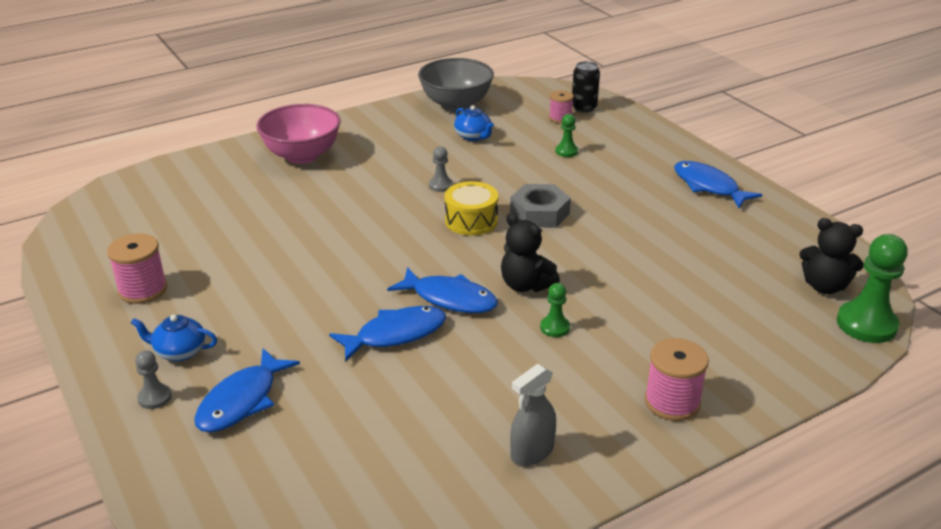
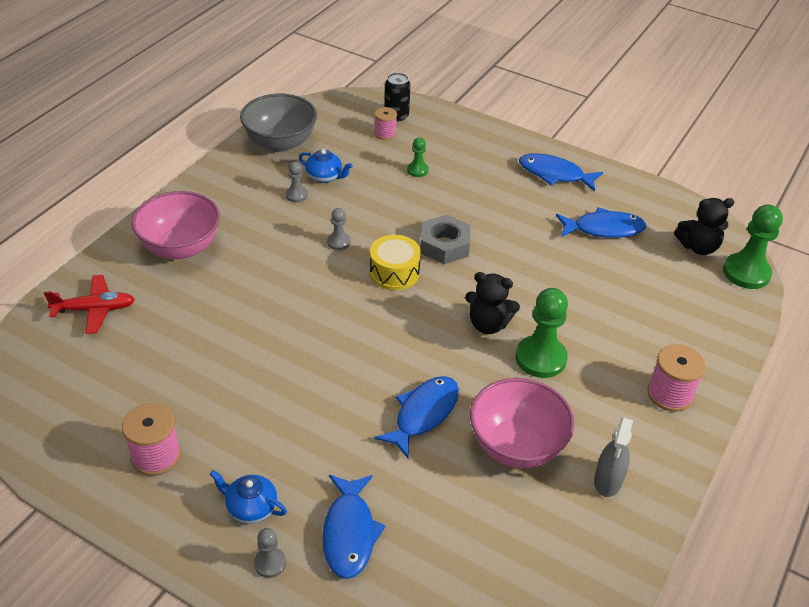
camera: 30 degrees left, 10 degrees up
(179, 352) = (251, 507): blue teapot -> blue teapot turned 45 degrees clockwise
(195, 179) = (94, 309): none -> red plane
(435, 143) = (296, 195): none -> grey pawn
(450, 299) = (439, 361): blue fish -> blue fish (604, 229)
(462, 390) = (516, 446): none -> pink bowl
(555, 327) = (540, 358): green pawn -> green pawn, size x1.96

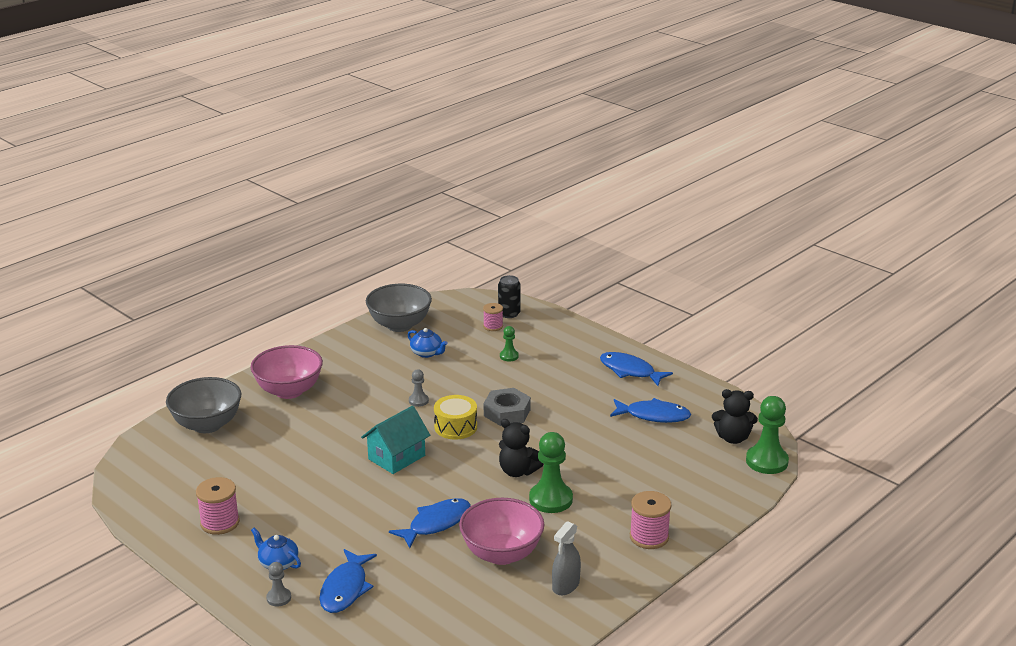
camera: 15 degrees right, 15 degrees down
(94, 309) = (207, 425): red plane -> grey bowl
(296, 195) = (397, 364): grey pawn -> none
(342, 325) = (397, 457): none -> turquoise house

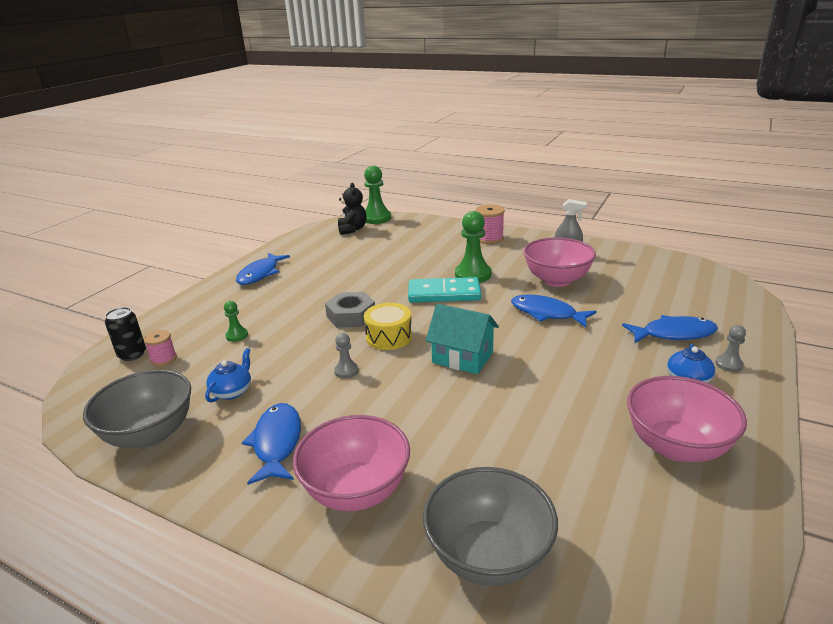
camera: 105 degrees left, 0 degrees up
(220, 523) = (676, 446): pink spool -> pink bowl
(517, 471) = (444, 293): black teddy bear -> turquoise domino
(653, 415) = (332, 256): blue fish -> blue fish (277, 443)

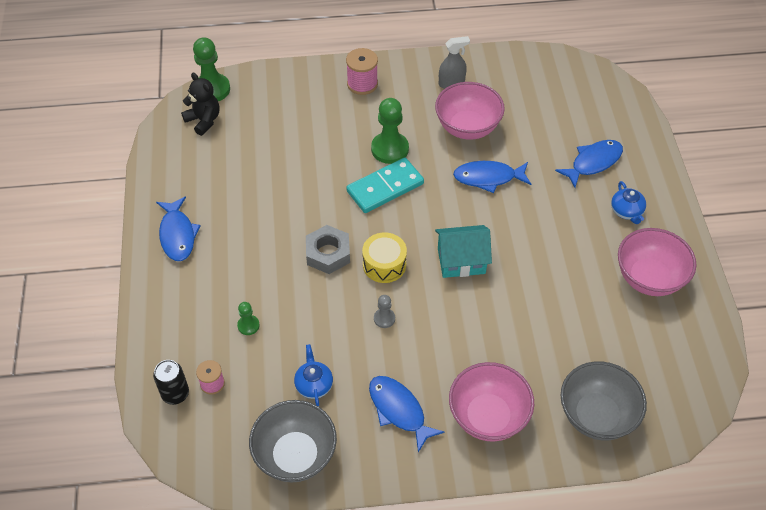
camera: 35 degrees left, 25 degrees up
(729, 364) = (643, 182): grey pawn -> none

